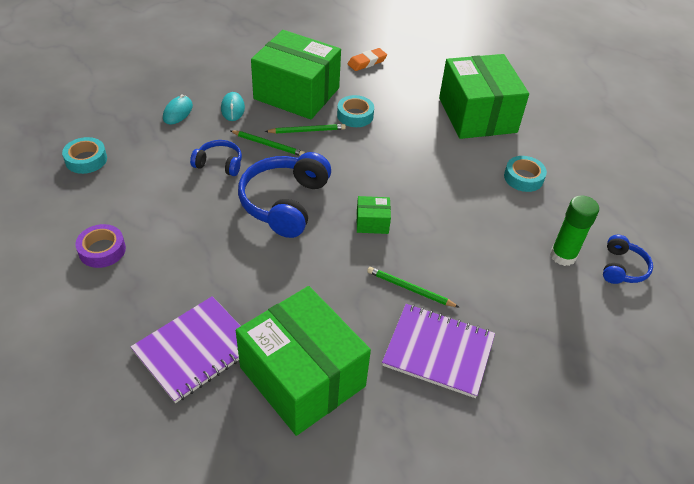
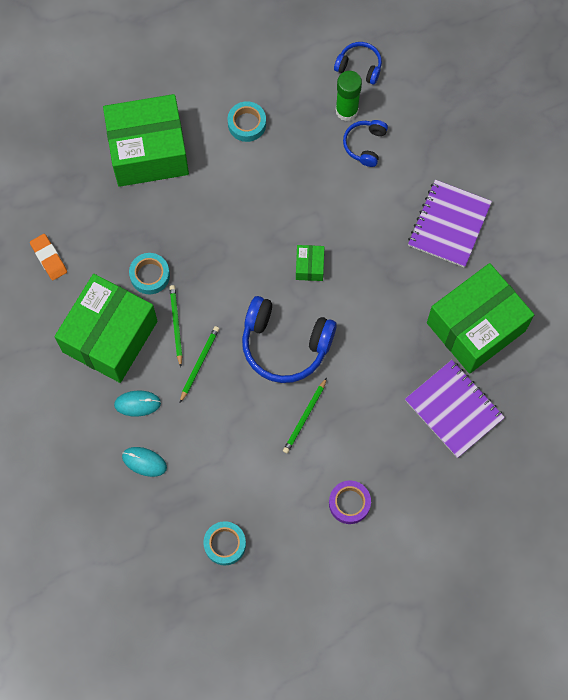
camera: 85 degrees left, 25 degrees up
(219, 164) = (229, 410): blue headphones -> blue headphones (365, 145)
(410, 289) = (387, 240): green pencil -> green pencil (305, 417)

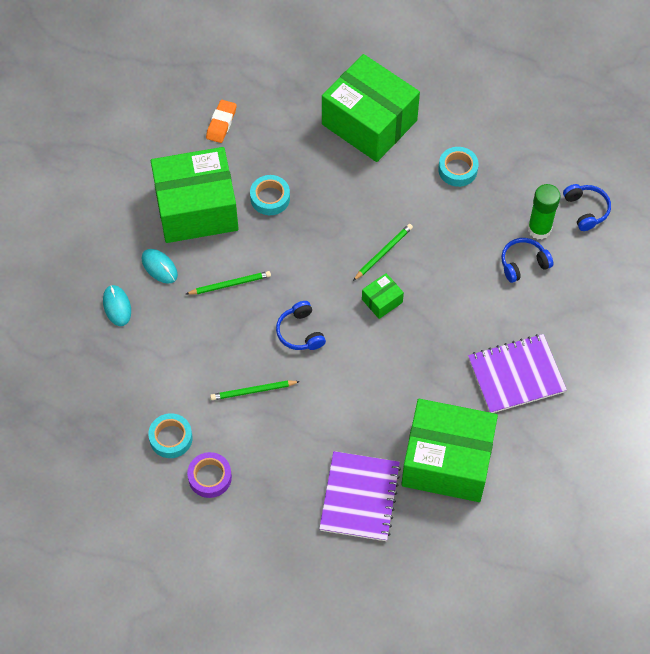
camera: 50 degrees right, 10 degrees down
(176, 325) = (246, 245): green pencil -> green pencil (383, 252)
(225, 544) = (98, 412): turquoise tape -> turquoise tape (171, 438)
(285, 345) = (300, 332): blue headphones -> blue headphones, size x0.54

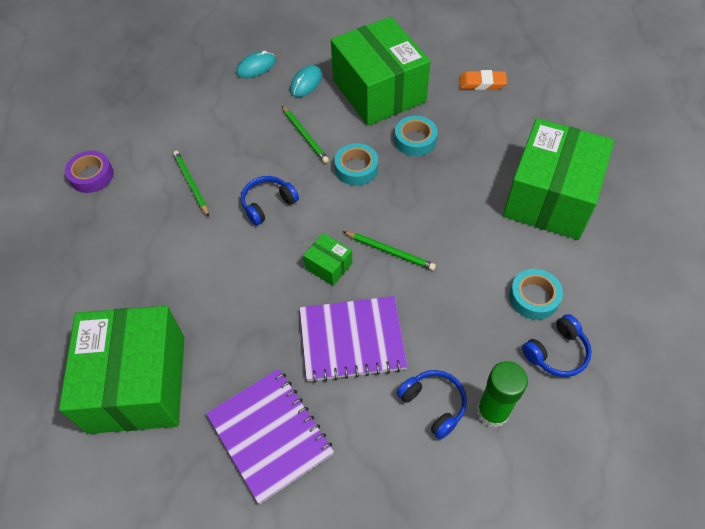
camera: 75 degrees right, 5 degrees down
(171, 438) = (129, 137): turquoise tape -> turquoise tape (356, 168)
(360, 497) = (82, 306): purple notebook -> purple notebook (352, 340)
(586, 210) = (549, 466): blue headphones -> blue headphones (557, 352)

